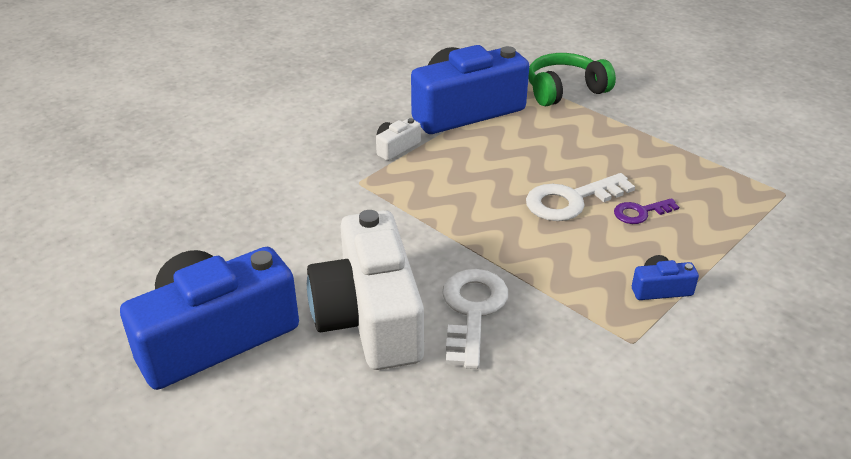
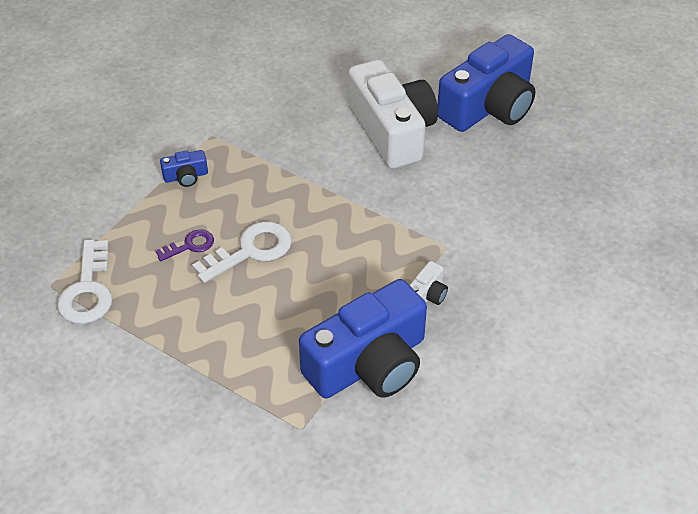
camera: 170 degrees right, 10 degrees up
(472, 310) = (322, 144): white key -> white key (88, 290)
(565, 91) = (255, 419): green headphones -> none

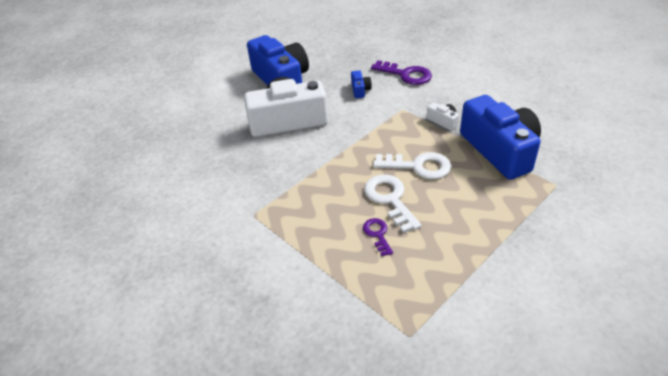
camera: 75 degrees left, 5 degrees down
(88, 290) = (419, 306): white key -> white key (418, 166)
(186, 176) = (296, 234): blue camera -> blue camera (360, 90)
(543, 243) = (406, 74): none -> purple key

